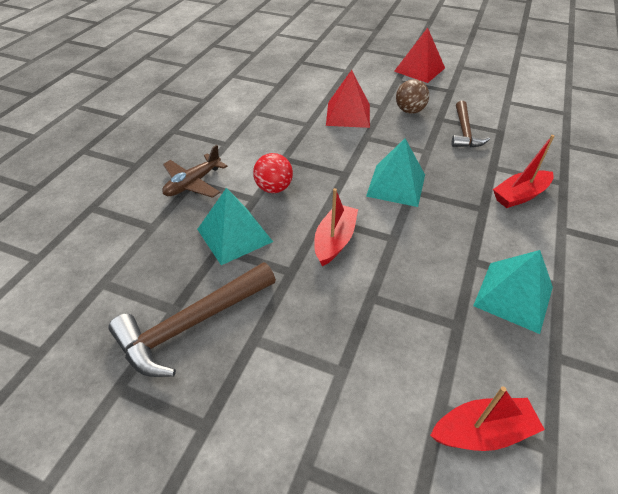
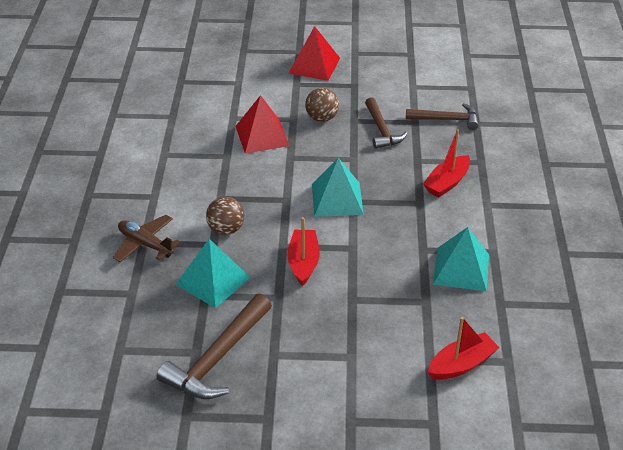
camera: 20 degrees left, 5 degrees down
(193, 183) = (145, 244): brown plane -> brown plane turned 105 degrees clockwise
(274, 188) = (226, 229): red ball -> brown ball
(534, 136) = (446, 120): none -> brown hammer

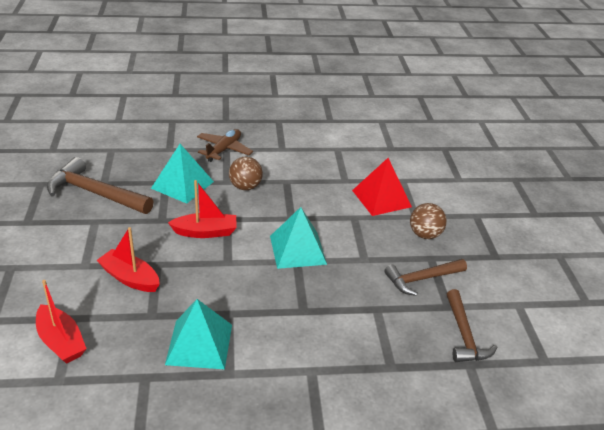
camera: 80 degrees right, 5 degrees down
(314, 65) = (516, 226): red pyramid -> none
(447, 183) = (343, 334): red boat -> red boat (130, 278)

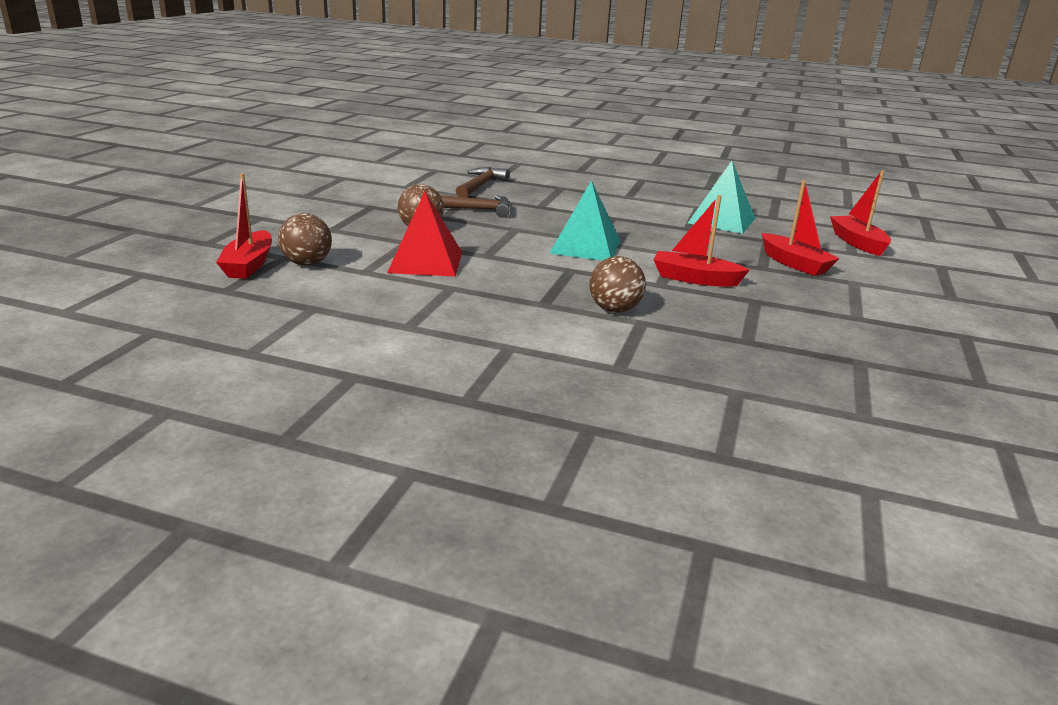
camera: 155 degrees left, 10 degrees down
(95, 193) = (869, 349): brown hammer -> none
(182, 184) = (718, 332): turquoise pyramid -> none
(224, 150) = (624, 367): brown plane -> none
(439, 177) = (307, 263): none -> brown ball
(463, 167) = (249, 265): none -> red boat

